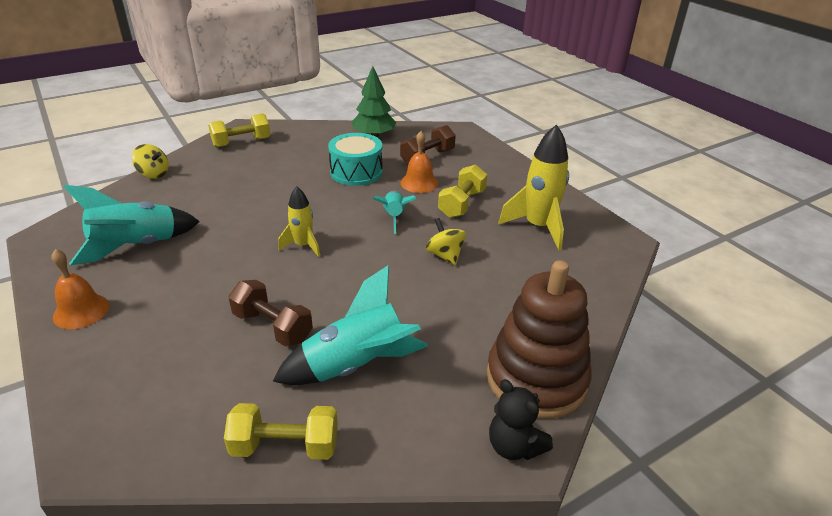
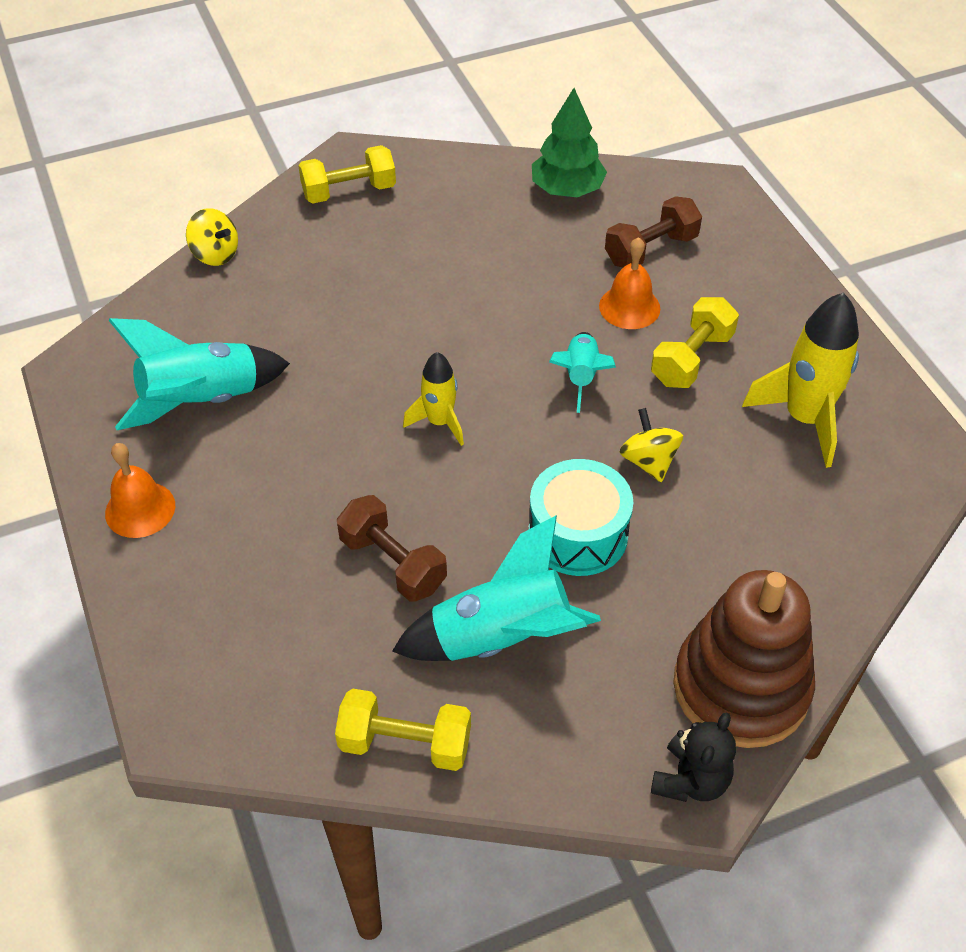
camera: 10 degrees right, 15 degrees up
(356, 172) = (530, 274): turquoise drum -> turquoise drum (578, 534)
(514, 446) = (690, 780): black teddy bear -> black teddy bear turned 120 degrees counterclockwise

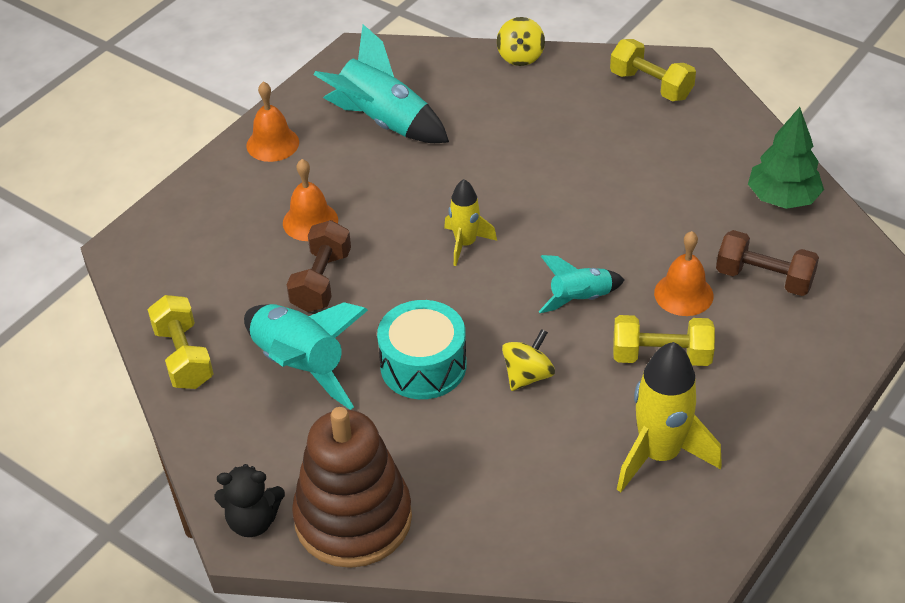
camera: 60 degrees right, 5 degrees down
(294, 531) = (310, 221): none -> orange bell

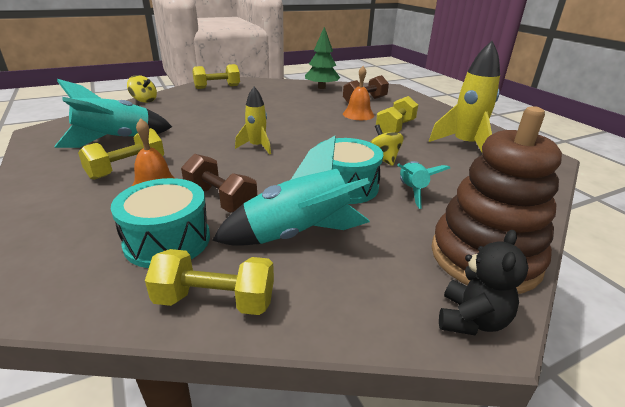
camera: 65 degrees left, 15 degrees down
(235, 285) = (167, 240): none -> turquoise drum
(272, 144) = (51, 179): orange bell -> none
(329, 177) = (127, 169): none -> yellow dumbbell
(580, 299) = (337, 133): turquoise rocket -> turquoise rocket (412, 191)

